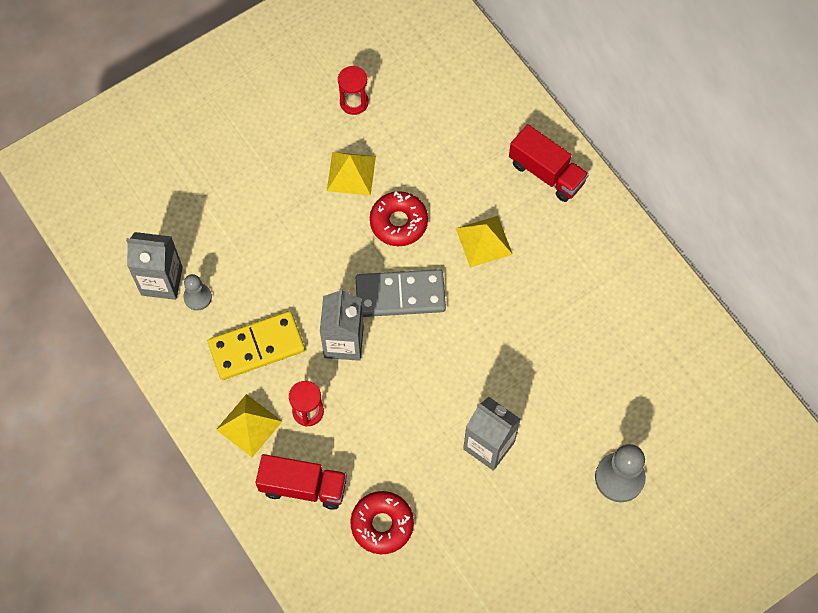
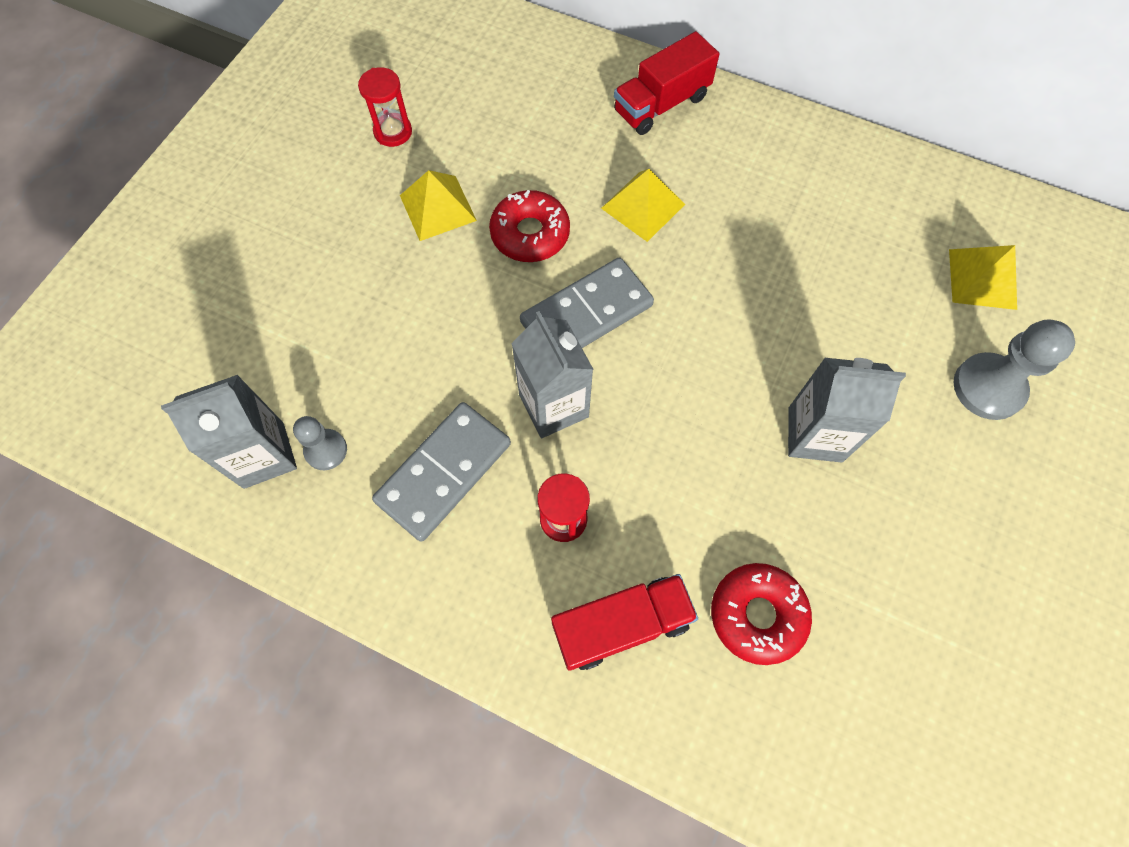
camera: 30 degrees left, 0 degrees up
(249, 425) = (495, 582): yellow pyramid -> yellow pyramid (982, 279)
(256, 347) = (443, 472): yellow domino -> grey domino
(546, 173) = (661, 104): red truck -> red truck turned 135 degrees clockwise

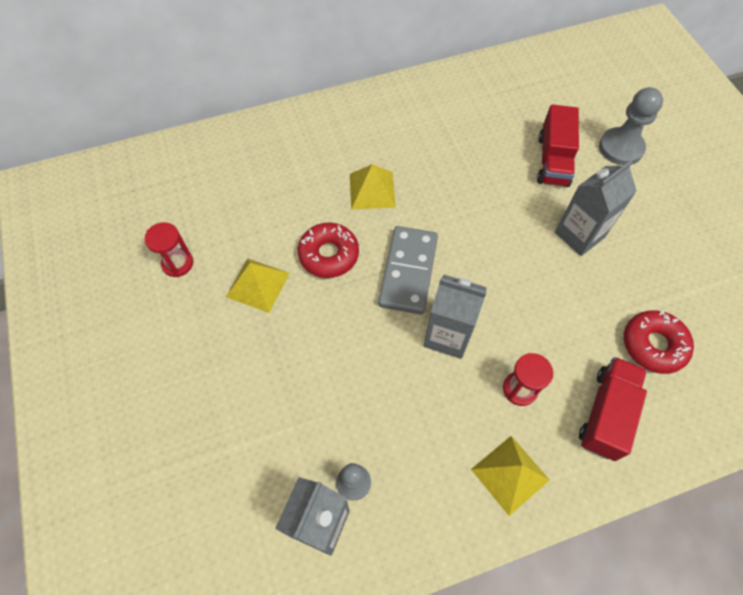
camera: 45 degrees left, 5 degrees down
(443, 472) = (433, 427): grey domino -> none
(661, 104) = (320, 128): red truck -> red truck (553, 160)
(982, 279) = (563, 99): yellow pyramid -> yellow pyramid (510, 474)

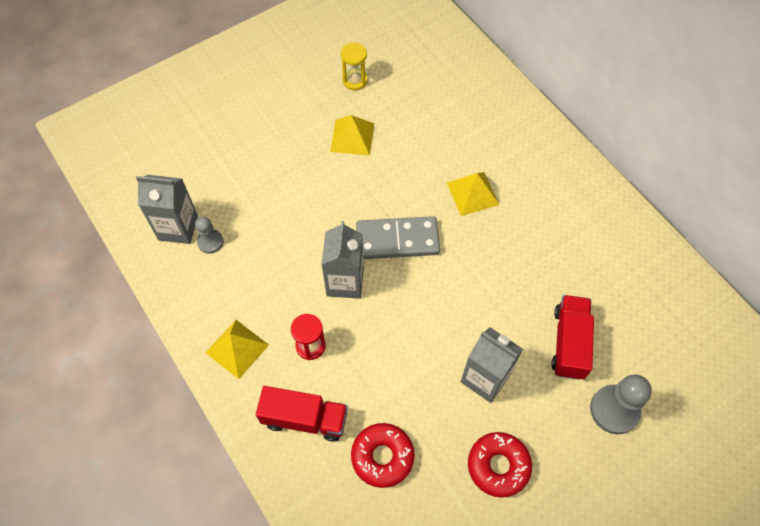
camera: 75 degrees right, 0 degrees up
(178, 263) = (355, 80): red hourglass -> yellow hourglass
(329, 255) = (395, 178): red donut -> red donut (498, 466)
(553, 160) = (569, 343): red truck -> red truck turned 105 degrees clockwise

